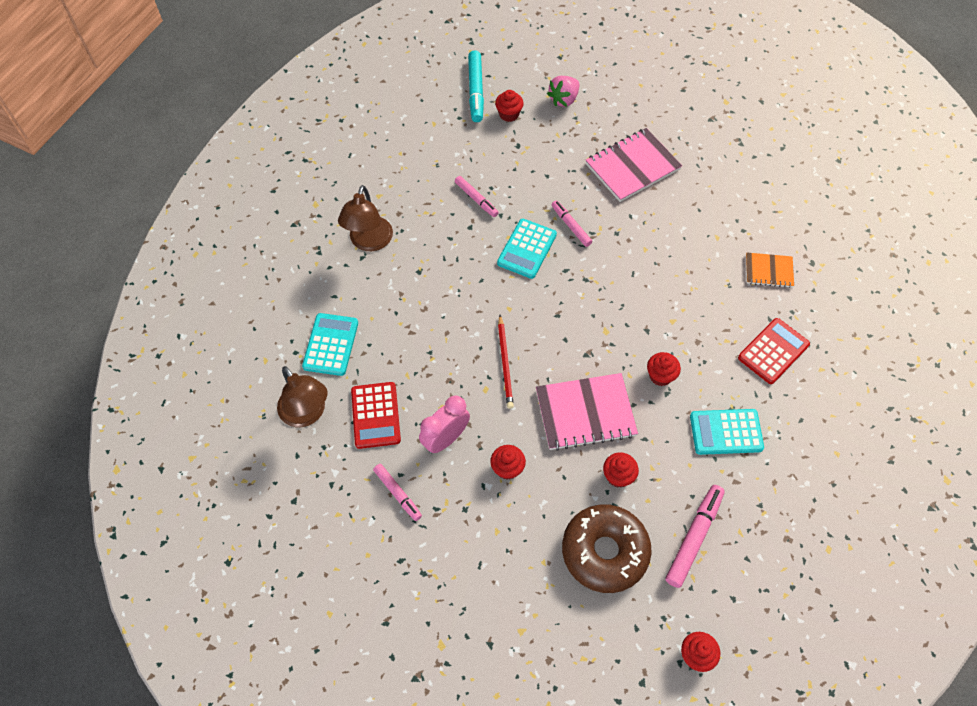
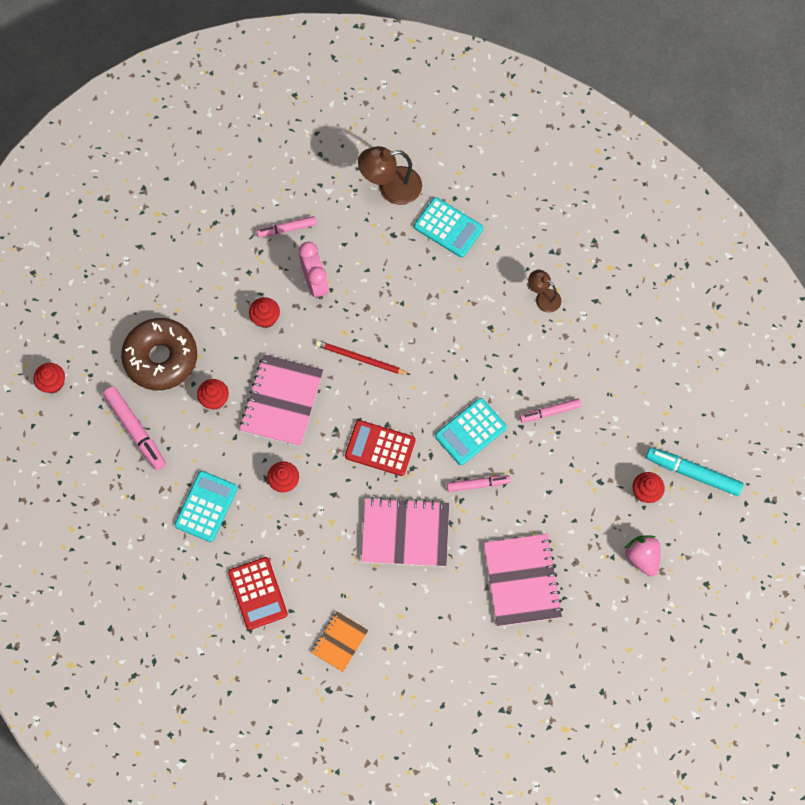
camera: 115 degrees right, 10 degrees up
(369, 242) = (543, 297): brown lamp -> brown lamp, size x0.58
(375, 415) = (363, 238): red calculator -> red calculator (380, 448)
(526, 249) = (470, 432): turquoise calculator -> turquoise calculator turned 90 degrees counterclockwise
(646, 261) = (405, 533): none -> pink notebook

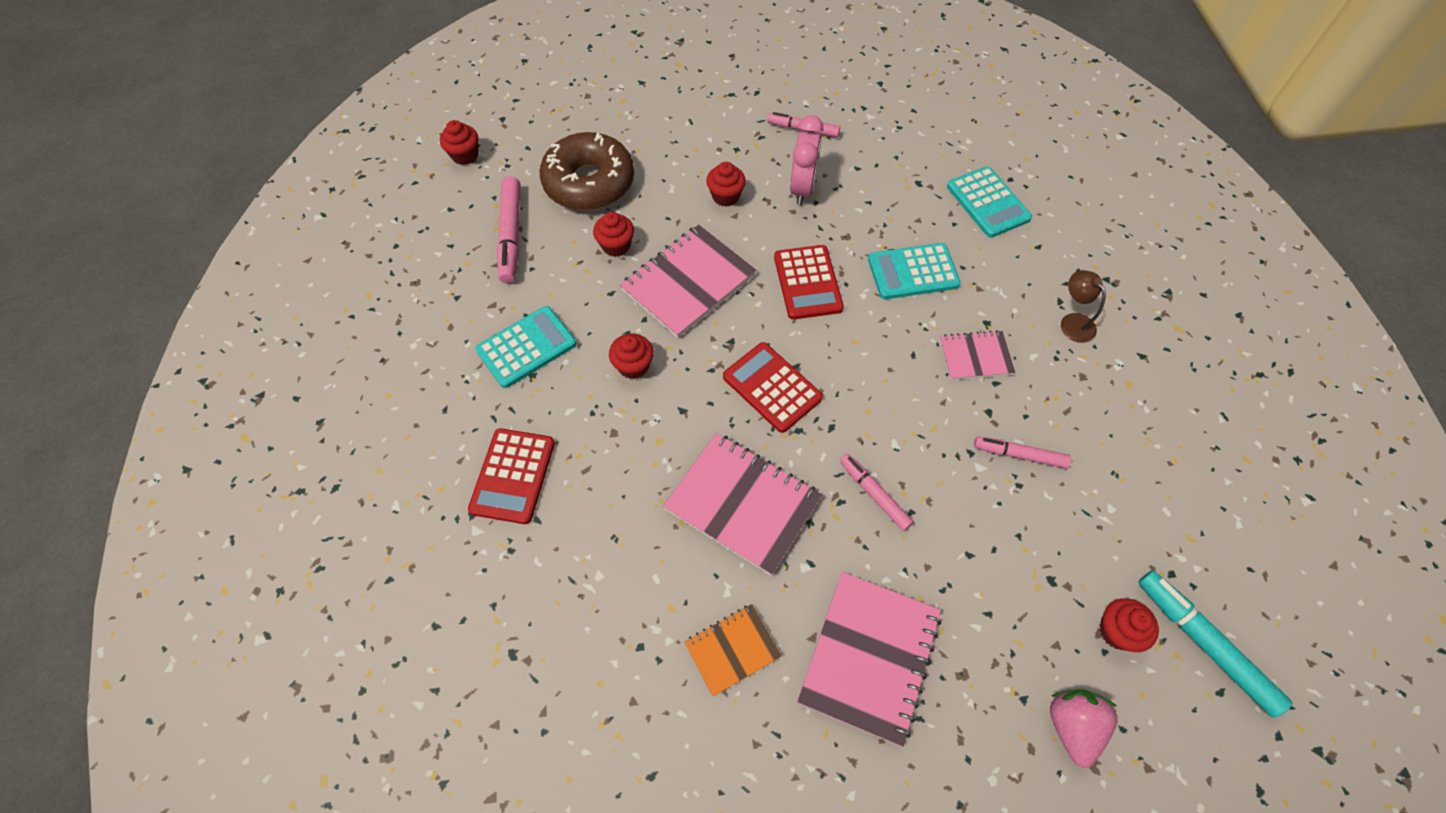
camera: 30 degrees right, 10 degrees down
(339, 642) = (570, 596): orange notebook -> orange notebook (732, 649)
(360, 359) = (807, 283): red pencil -> red calculator
(391, 187) = (941, 140): brown lamp -> none
(470, 432) = (899, 426): turquoise calculator -> turquoise calculator (913, 272)
(478, 484) = (874, 494): pink marker -> pink marker turned 150 degrees counterclockwise
(494, 357) = (975, 356): none -> pink notebook

